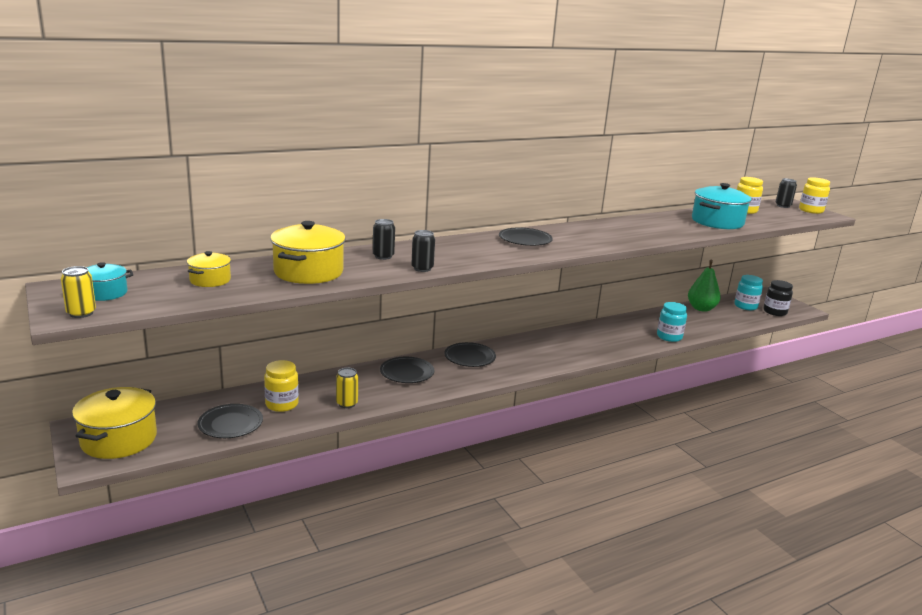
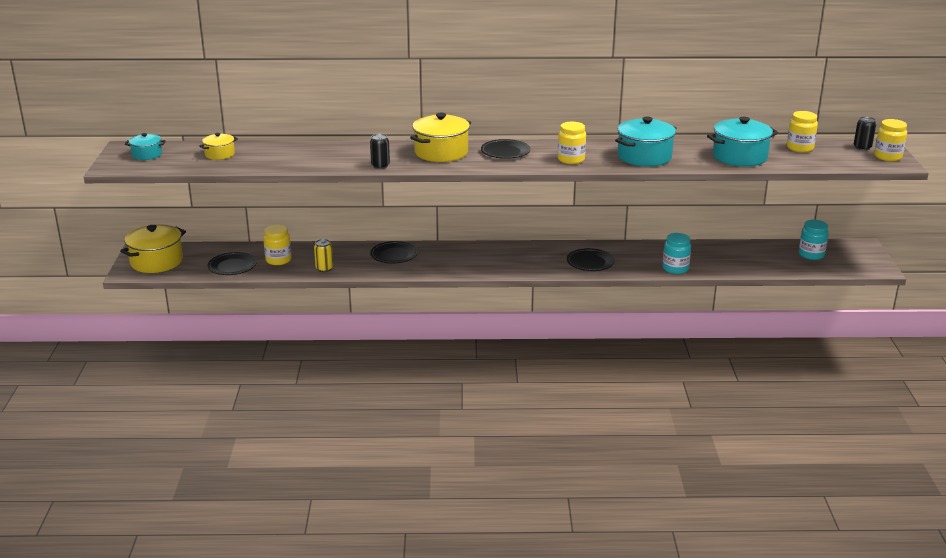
camera: 30 degrees right, 5 degrees up
(81, 313) = (121, 166): yellow can -> none
(308, 272) = (292, 157): yellow pot -> yellow pot (441, 152)
(383, 256) = (364, 152): black can -> none
(469, 357) = (459, 253): black plate -> black plate (590, 262)
(593, 240) = (571, 159): none -> yellow jar
(648, 230) = (644, 157): none -> turquoise pot
(701, 308) = (753, 248): green pear -> none
(774, 312) = (838, 266): black jar -> none

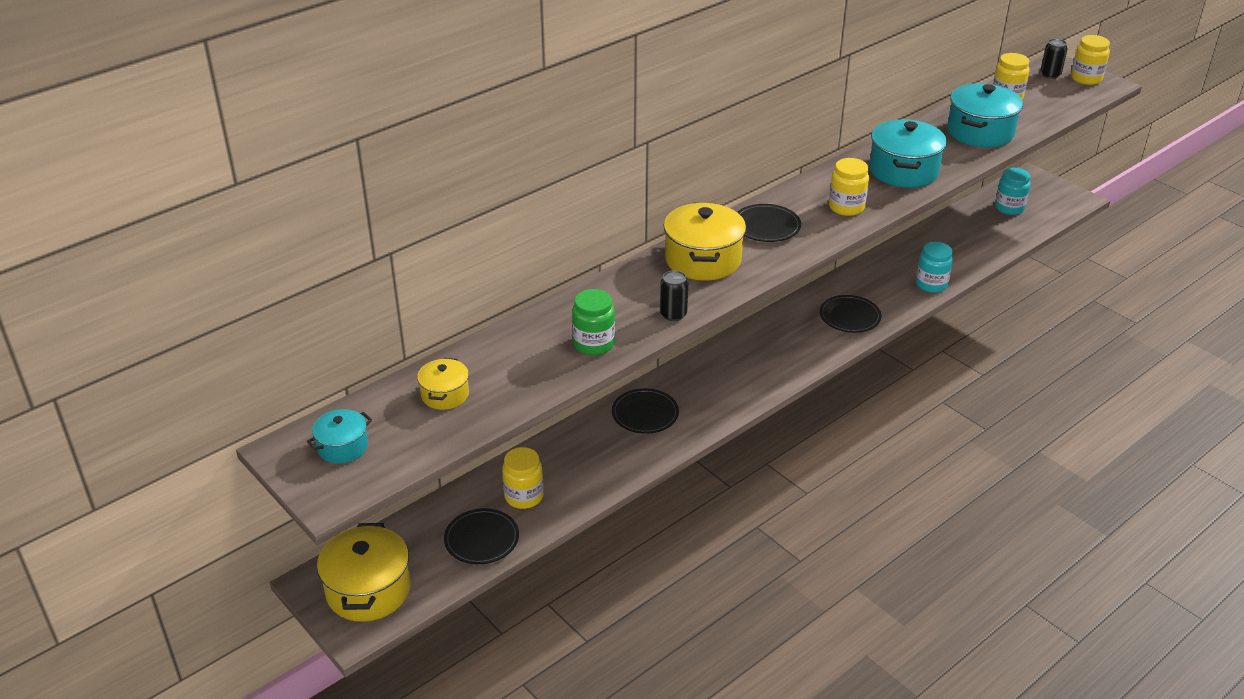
camera: 40 degrees left, 10 degrees up
(319, 162) = (593, 344): none -> green jar
(324, 268) = (598, 478): yellow can -> none

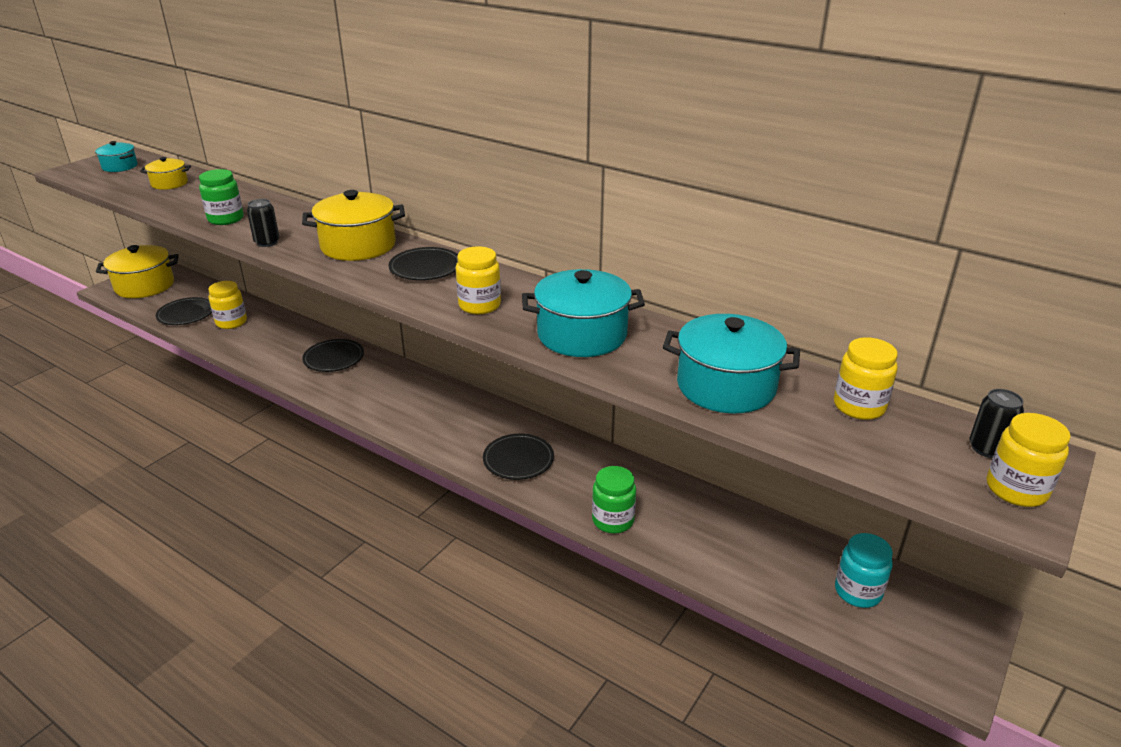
camera: 75 degrees right, 5 degrees down
(931, 284) = (613, 520): turquoise jar -> green jar

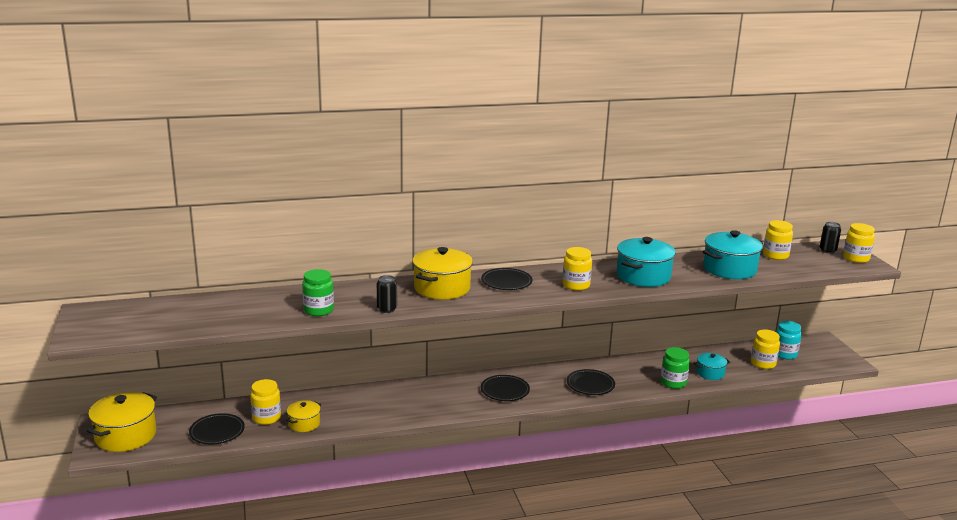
camera: 50 degrees left, 10 degrees down
(120, 166) = (115, 318): turquoise pot -> turquoise pot (710, 373)
(169, 183) = (201, 310): yellow pot -> yellow pot (304, 424)
(334, 358) = (389, 398): black plate -> black plate (505, 390)
(792, 581) = (763, 363): none -> yellow jar

